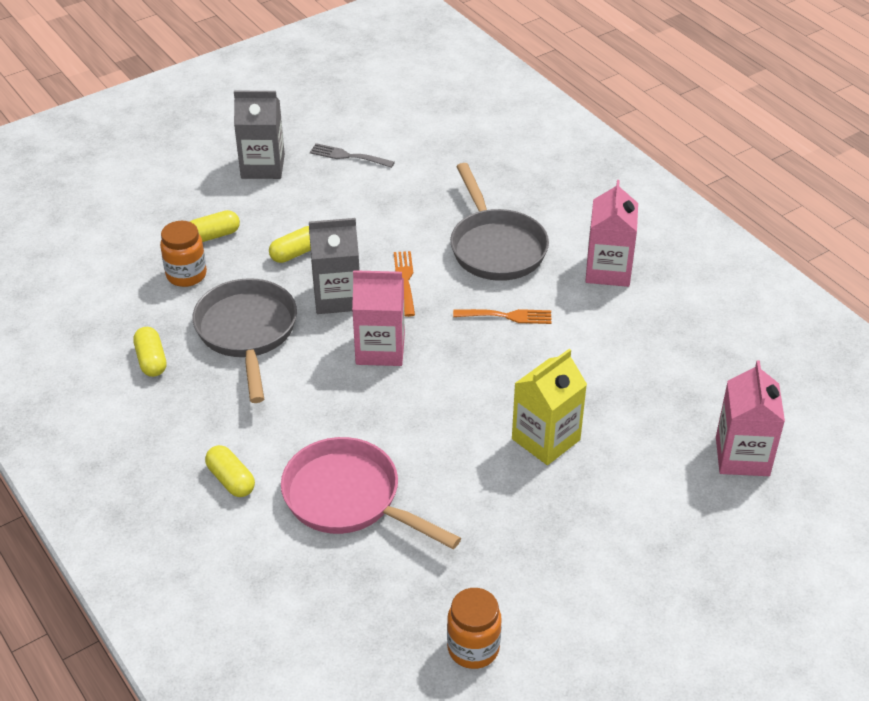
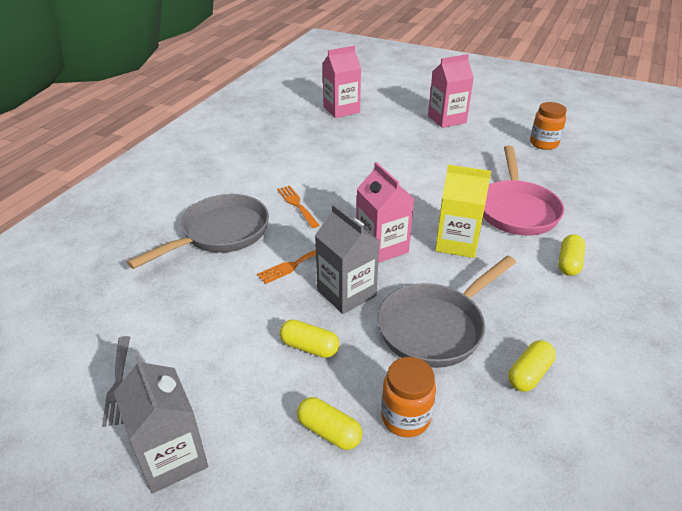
camera: 120 degrees left, 5 degrees down
(546, 439) = (391, 161): yellow carton -> yellow carton (457, 243)
(608, 270) = (215, 180): pink carton -> pink carton (447, 119)

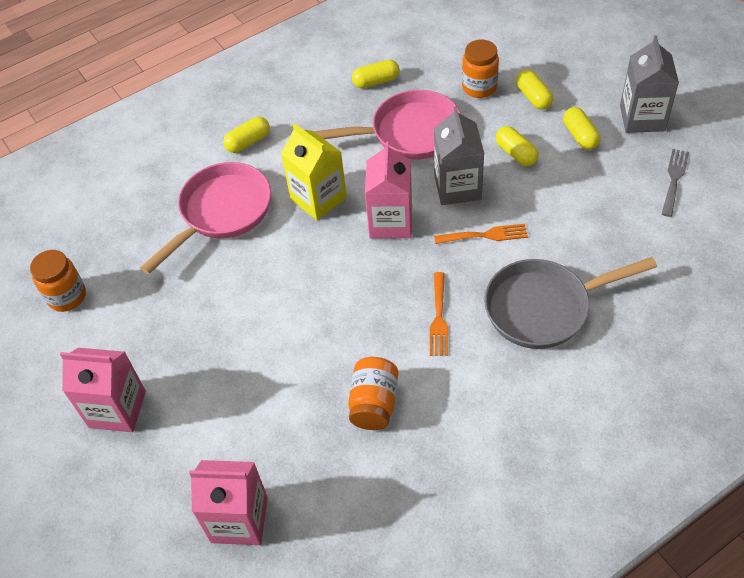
camera: 145 degrees left, 15 degrees up
(246, 397) = (580, 136): none -> yellow capsule
(308, 159) = (374, 403): none -> orange jar
(436, 327) = (409, 133): grey pan -> pink pan

